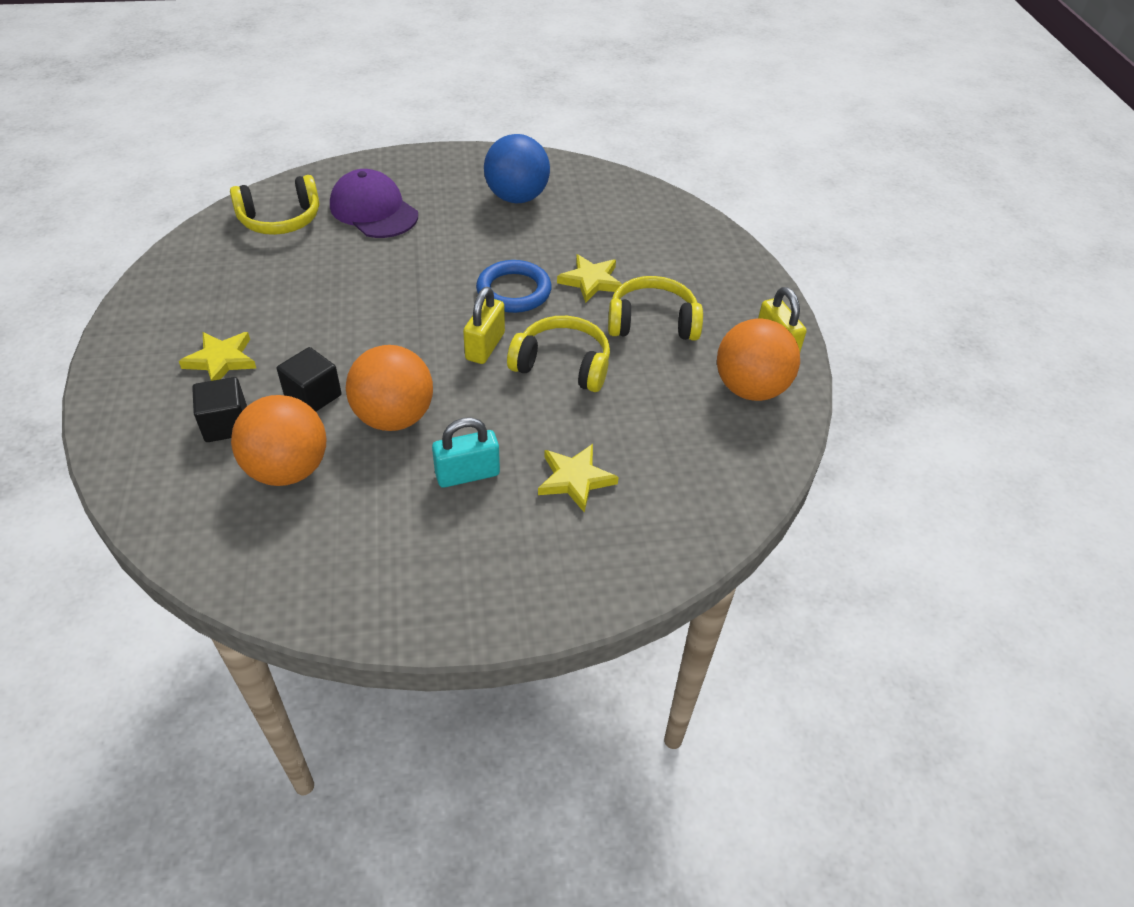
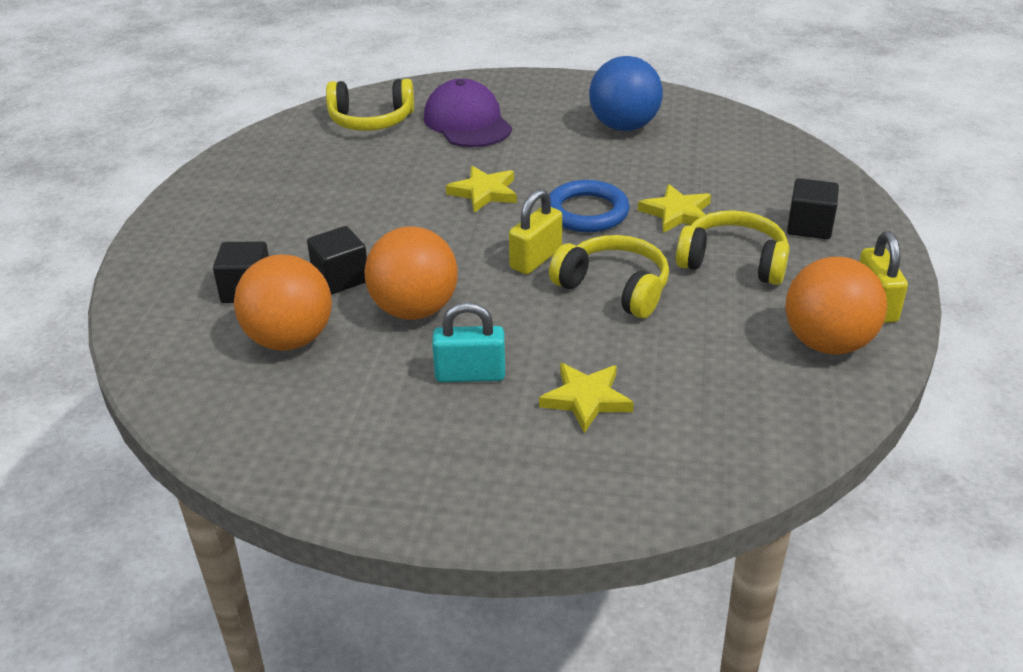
camera: 20 degrees right, 10 degrees down
(221, 360) = (265, 234): yellow star -> yellow star (484, 192)
(702, 278) = (809, 226): none -> black cube

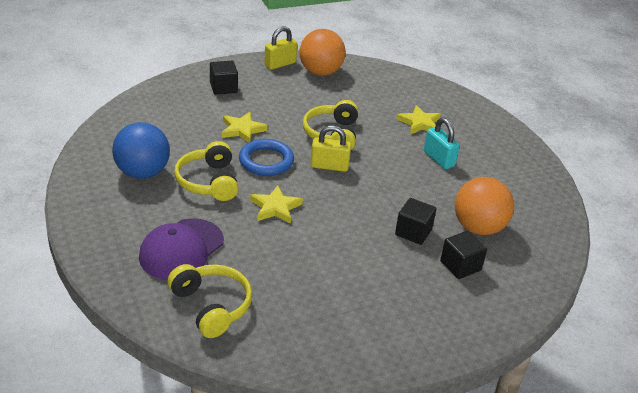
camera: 125 degrees left, 0 degrees up
(414, 310) = (412, 193): orange ball -> none
(733, 262) = (277, 104): yellow headphones -> yellow headphones (208, 182)

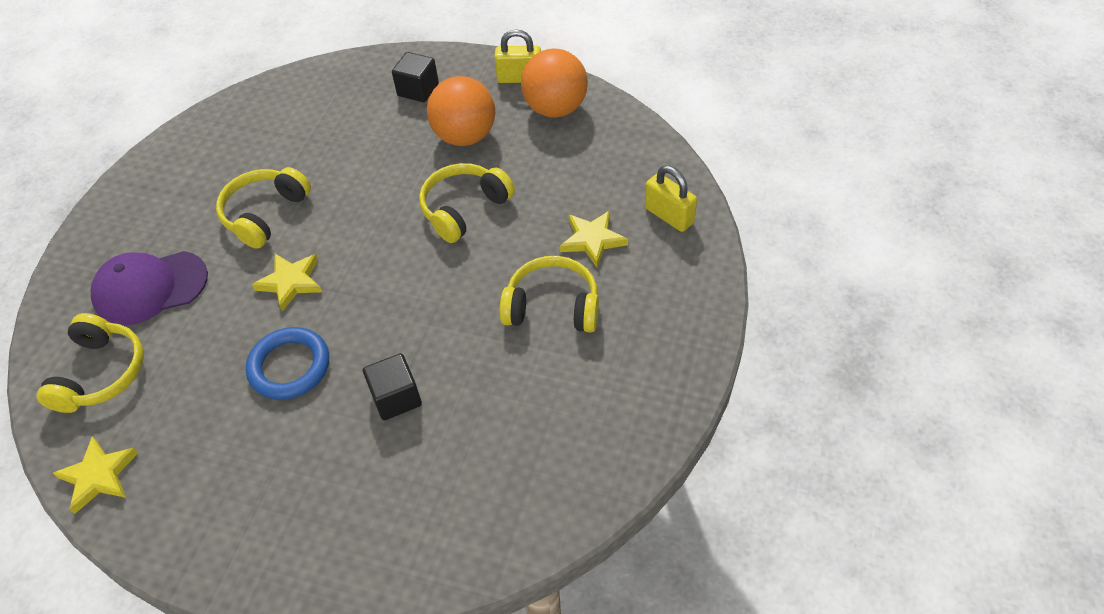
camera: 45 degrees right, 15 degrees up
(142, 172) = (219, 172): blue ball -> none
(242, 130) = (373, 158): yellow star -> yellow star (99, 476)
(266, 161) = (351, 213): blue ring -> blue ring (289, 366)
(329, 166) = (409, 253): yellow padlock -> yellow padlock (669, 215)
(438, 159) = (552, 306): turquoise padlock -> yellow headphones
(460, 266) = (394, 477): black cube -> none
(478, 227) = (480, 436): orange ball -> orange ball (465, 136)

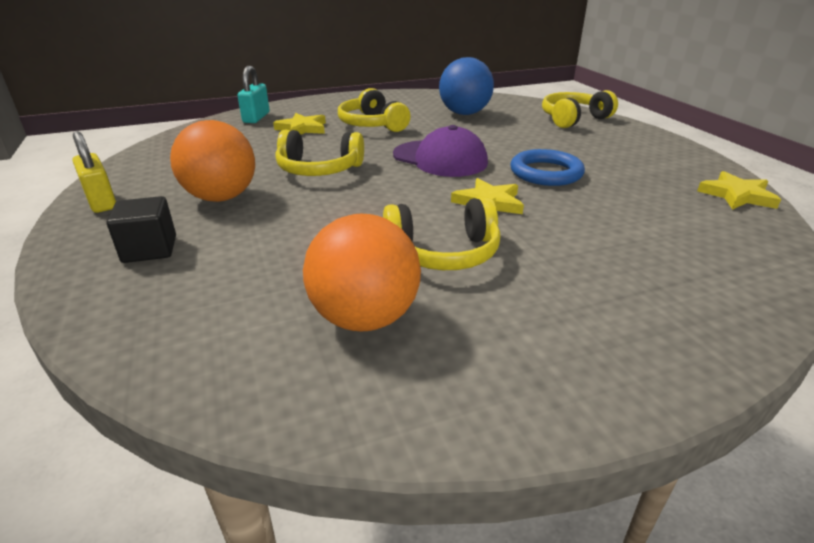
camera: 130 degrees left, 20 degrees down
(101, 373) = (711, 240): yellow headphones -> yellow headphones (573, 119)
(150, 288) = (619, 268): purple cap -> purple cap (440, 159)
(396, 397) = (501, 139): black cube -> none
(511, 428) = (464, 113): none -> blue ball
(555, 108) = (150, 174): orange ball -> orange ball (364, 318)
(669, 215) = (256, 117): yellow padlock -> turquoise padlock

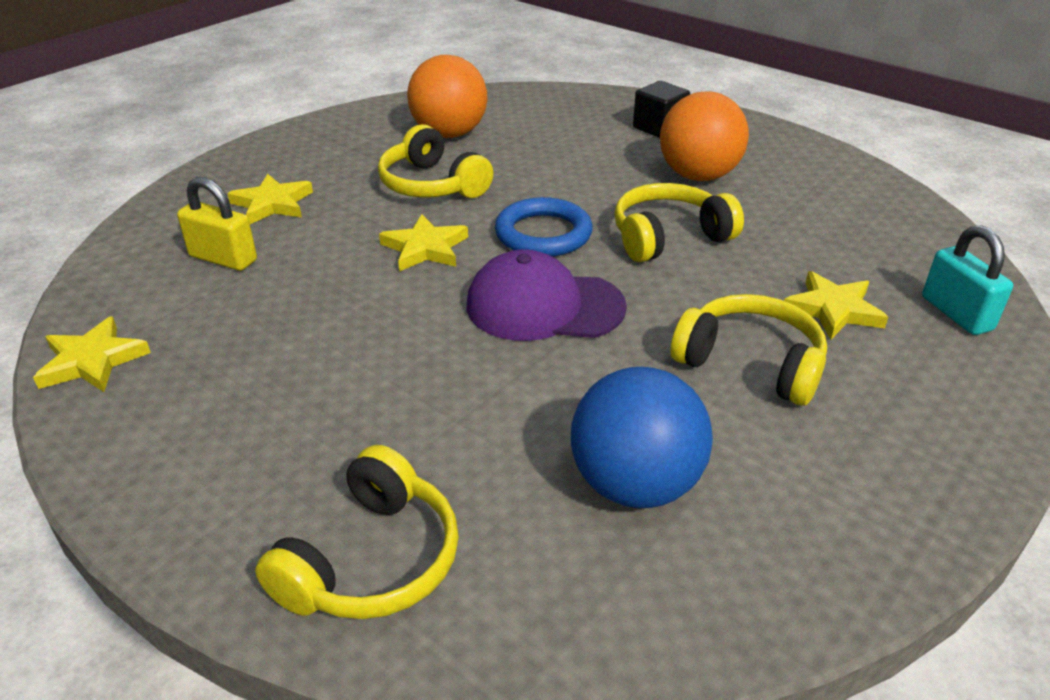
camera: 150 degrees right, 5 degrees up
(101, 201) = (786, 144): yellow padlock -> yellow padlock (223, 258)
(443, 252) = (432, 185): yellow headphones -> yellow headphones turned 90 degrees counterclockwise
(546, 173) = (376, 324): blue ring -> blue ring (543, 234)
(618, 278) = (272, 204): none -> yellow star

